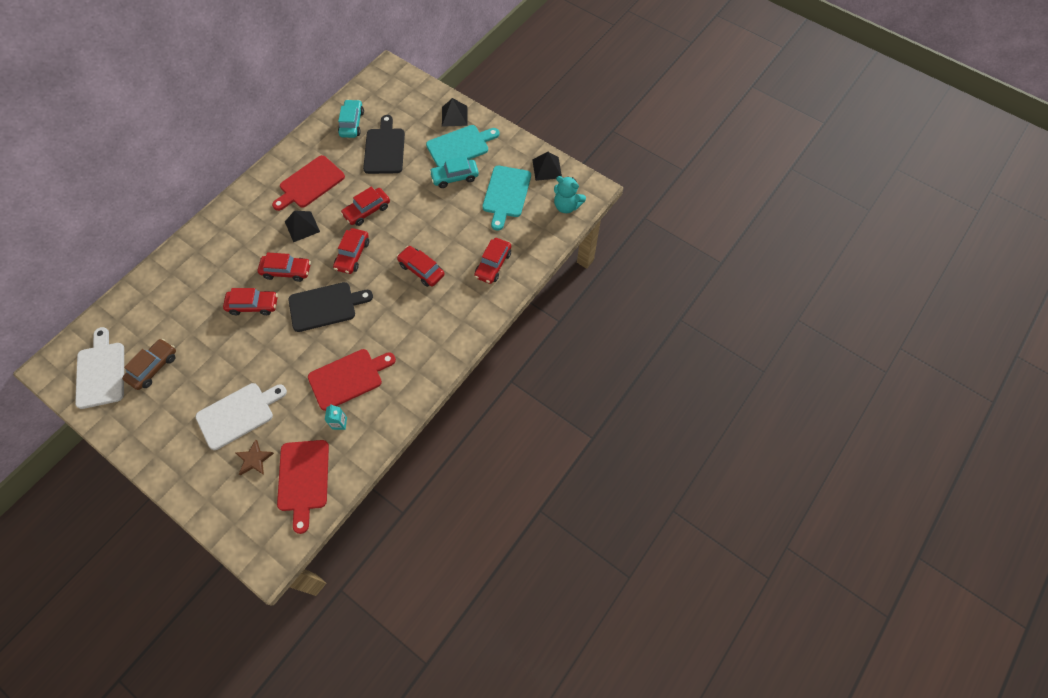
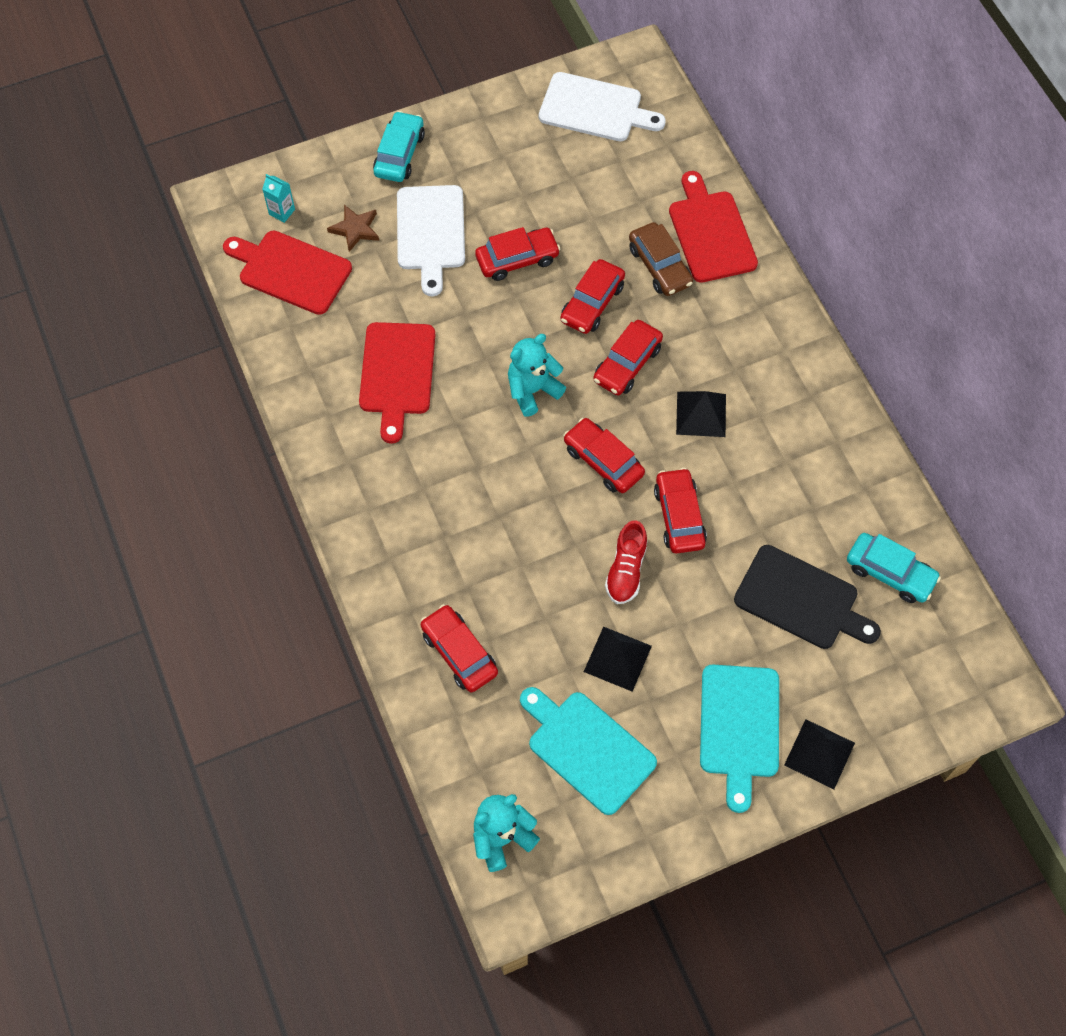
camera: 120 degrees right, 0 degrees up
(153, 367) = (565, 164): brown car -> brown car (659, 266)
(310, 183) = (785, 456): red cutting board -> red cutting board (711, 232)
(325, 306) = (532, 390): black cutting board -> turquoise teddy bear
(339, 423) = (338, 338): turquoise carton -> turquoise carton (282, 212)
(409, 219) = (626, 570): none -> red shoe
(421, 270) = (515, 544): red car -> red car (517, 259)
(455, 177) = (673, 683): turquoise car -> turquoise car (399, 154)
(547, 168) = (604, 851): black pyramid -> black pyramid (617, 658)

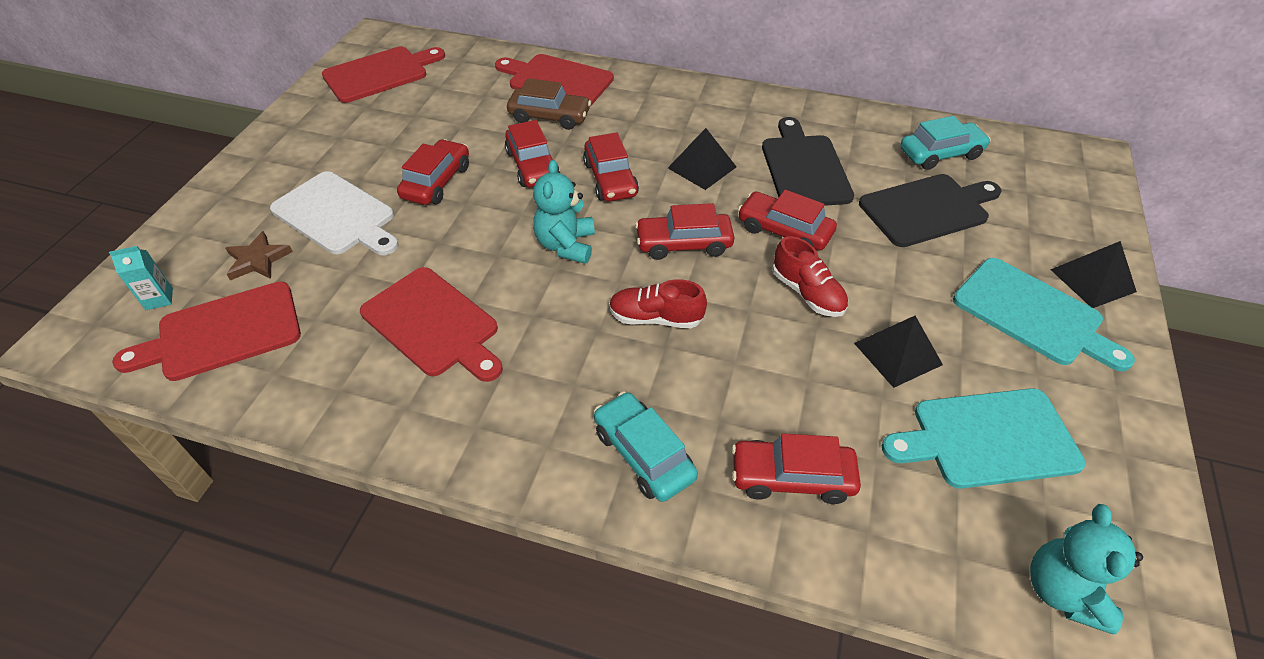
camera: 50 degrees left, 15 degrees down
(399, 154) = (241, 189): turquoise car -> turquoise car (643, 454)
(517, 494) = (656, 318): none -> red shoe
(595, 109) = (380, 74): white cutting board -> red cutting board
(771, 484) = (804, 168): none -> black cutting board

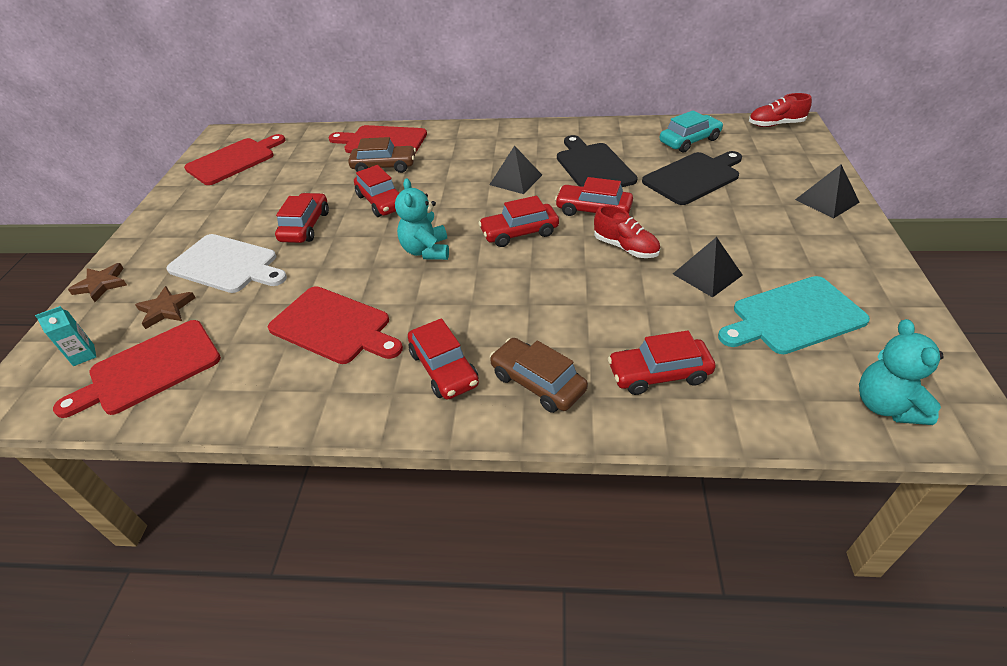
camera: 10 degrees left, 5 degrees down
(198, 212) = (101, 284): none -> brown star
(610, 179) = (447, 200): red car -> red car (444, 368)
(643, 454) = (537, 383): turquoise car -> brown car
(656, 318) = (515, 287): red shoe -> red shoe (775, 124)
(1032, 314) = (793, 230): turquoise cutting board -> none

